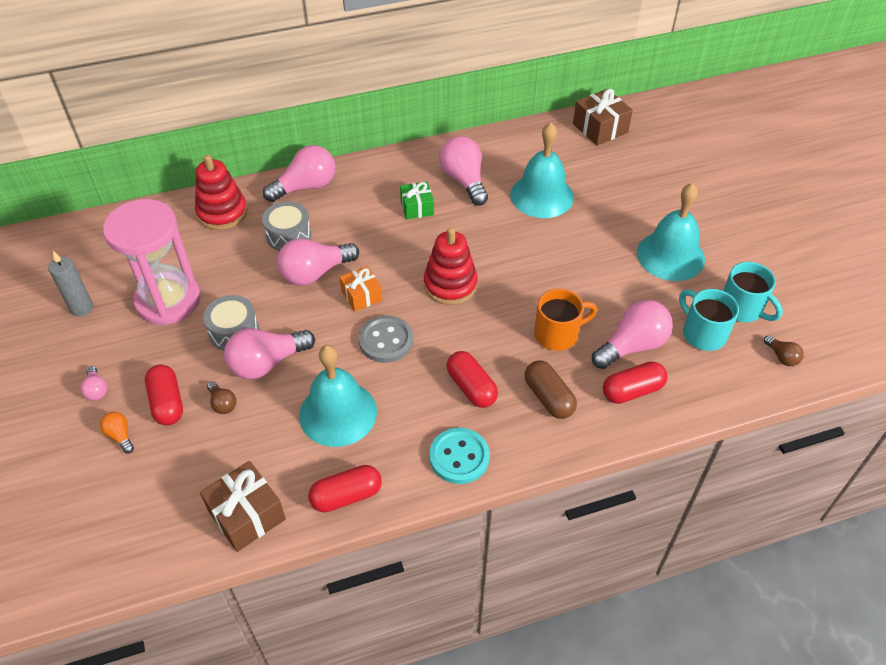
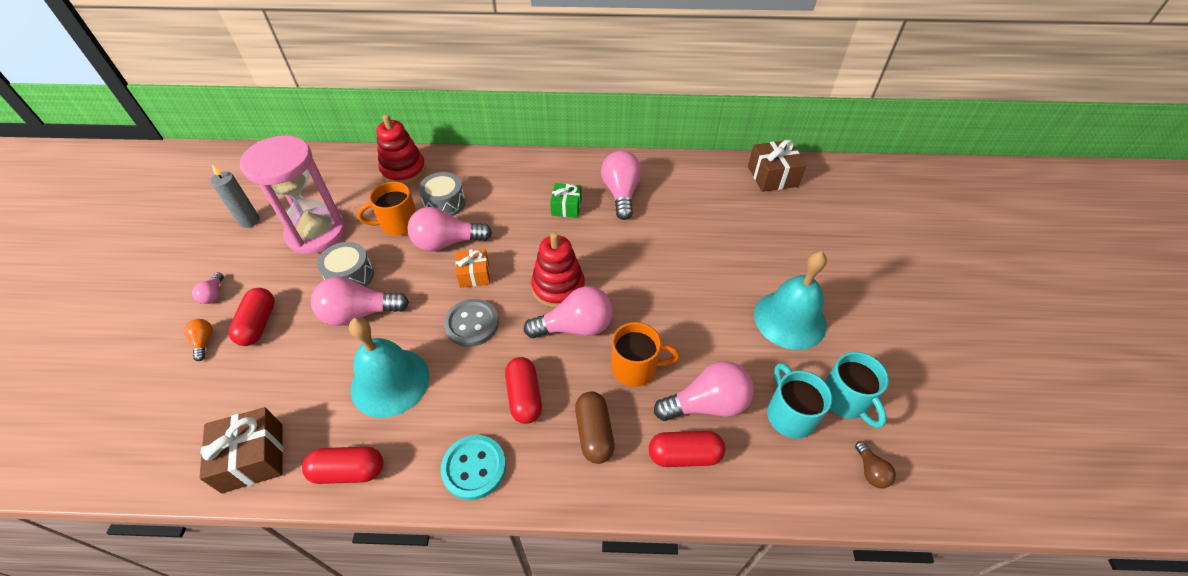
camera: 20 degrees right, 0 degrees up
(222, 403) = (301, 339): brown light bulb -> none
(252, 268) = (398, 224): none -> orange mug
(306, 187) = (482, 165): pink light bulb -> pink light bulb (575, 327)
(542, 195) = (686, 225): turquoise bell -> none

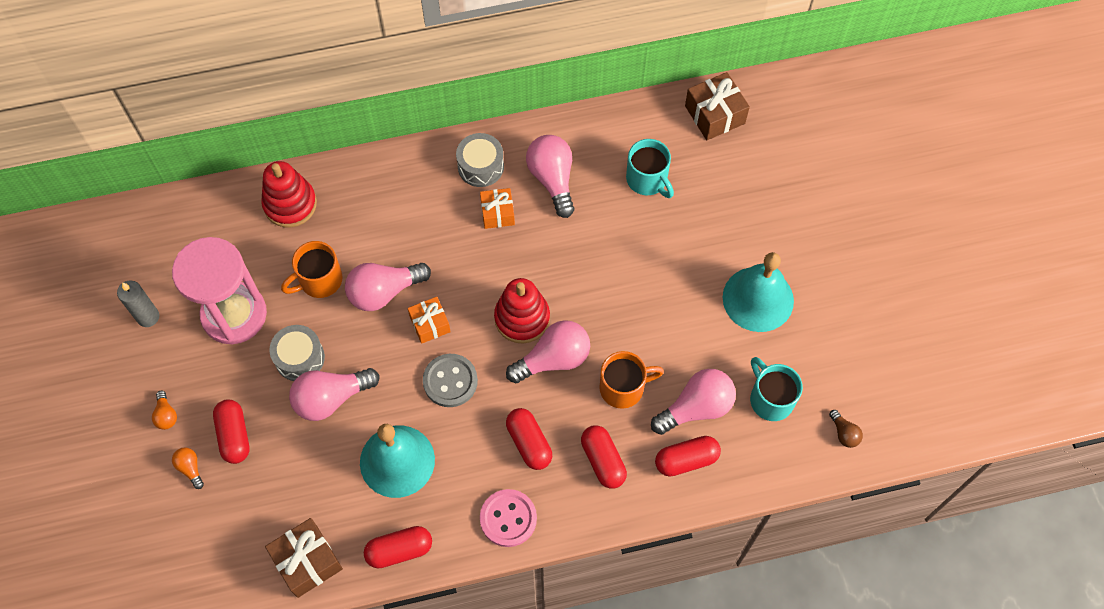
camera: 15 degrees left, 15 degrees up
(213, 294) = (166, 415): pink light bulb -> orange light bulb
(444, 203) = (359, 240): grey drum -> grey drum (480, 166)
(474, 468) = (508, 518): turquoise button -> pink button
(566, 207) = (497, 213): green gift -> orange gift
(594, 433) = (603, 461): brown capsule -> red capsule
(845, 400) = (818, 372): turquoise mug -> turquoise mug (647, 180)

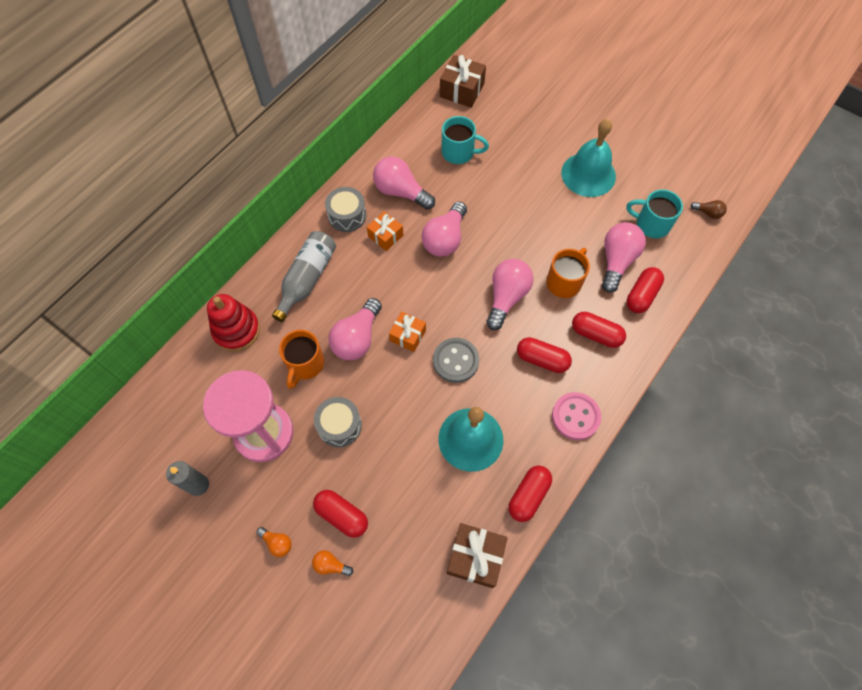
camera: 40 degrees left, 0 degrees up
(331, 398) = (387, 434): pink light bulb -> pink light bulb (445, 239)
(390, 202) = (307, 279): none -> grey bottle
(522, 318) = (463, 287): red stacking toy -> none

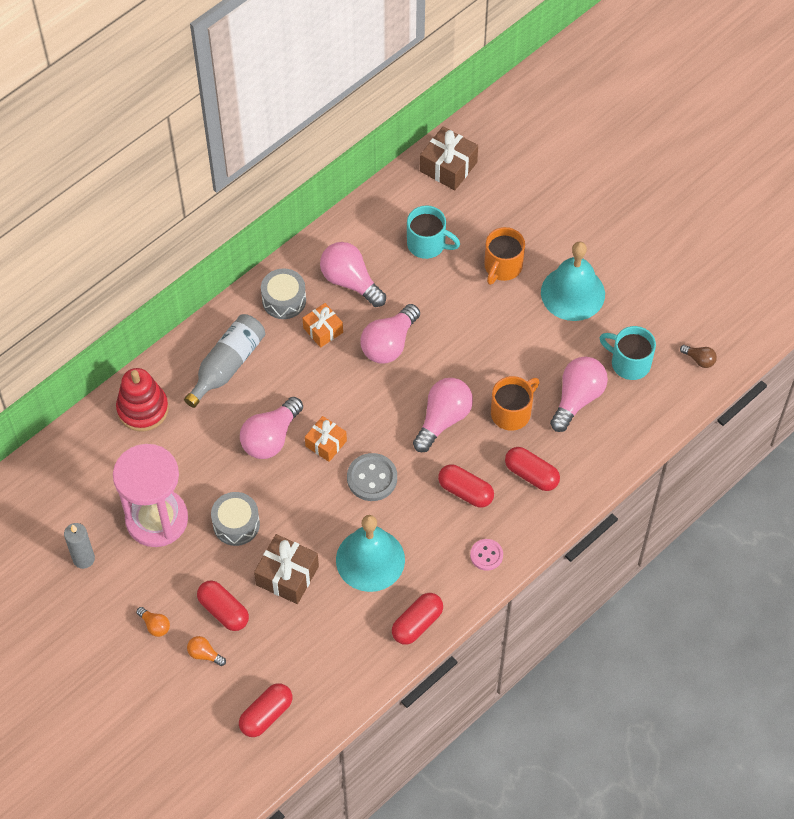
camera: 10 degrees right, 5 degrees down
(305, 364) = (210, 456): orange mug -> orange mug (502, 267)
(475, 557) = (350, 671): brown gift -> brown gift (287, 575)
(575, 416) = (486, 555): pink button -> pink button, size x0.64
(641, 295) = (594, 440): red capsule -> red capsule (266, 715)

